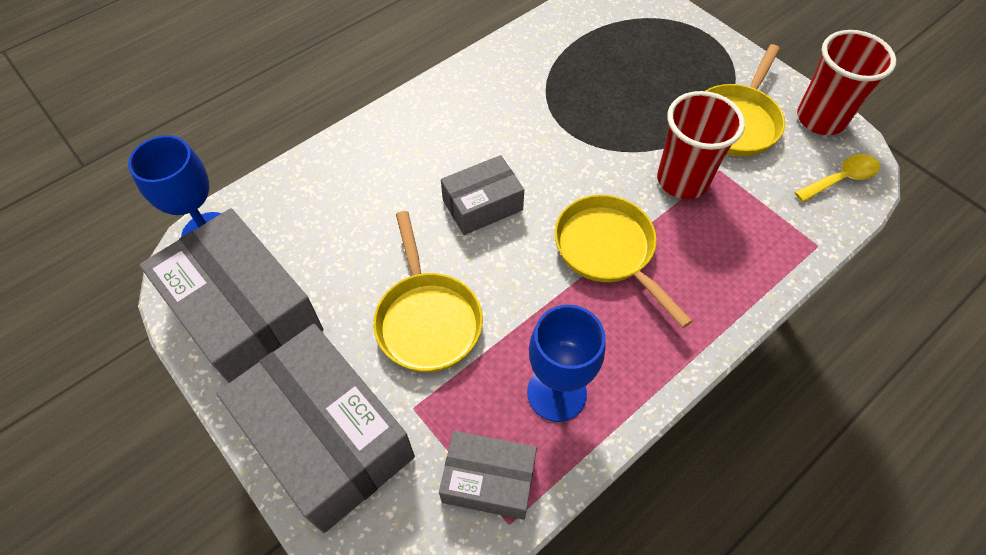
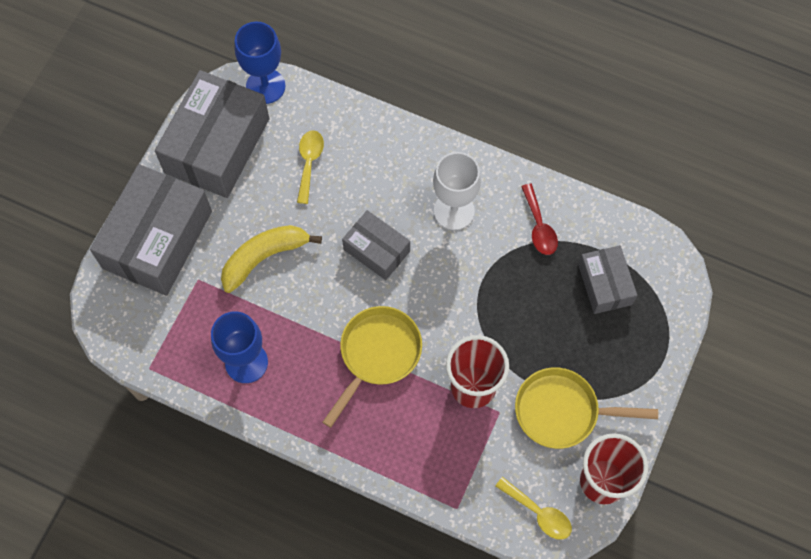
camera: 65 degrees right, 10 degrees up
(336, 228) = (309, 163): none -> yellow spoon
(427, 319) = (264, 257): yellow pan -> yellow banana
(476, 124) = (454, 211): none -> white goblet
(488, 480) = (170, 345): grey box -> grey box (605, 284)
(532, 68) = (539, 226): none -> red spoon

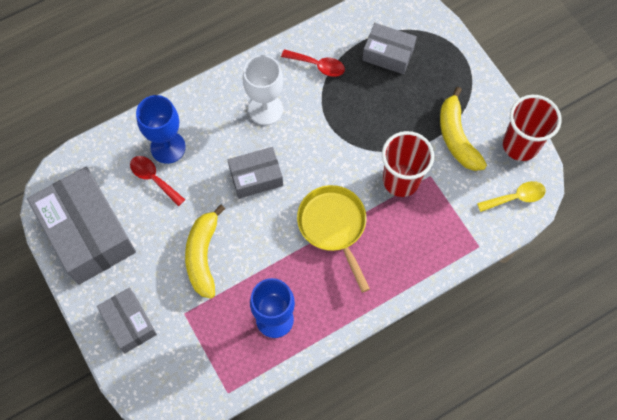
camera: 55 degrees left, 0 degrees up
(157, 239) = (129, 323): grey box -> grey box, size x0.54
(265, 86) = (68, 169): blue goblet -> blue goblet (168, 147)
(309, 163) = (154, 178): yellow spoon -> red spoon
(562, 411) = (457, 137): yellow pan -> yellow banana

